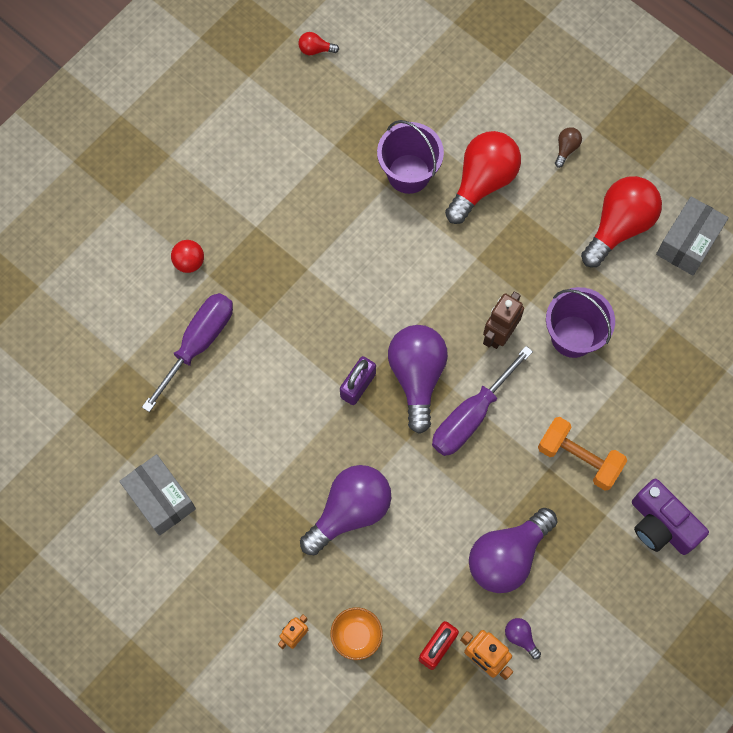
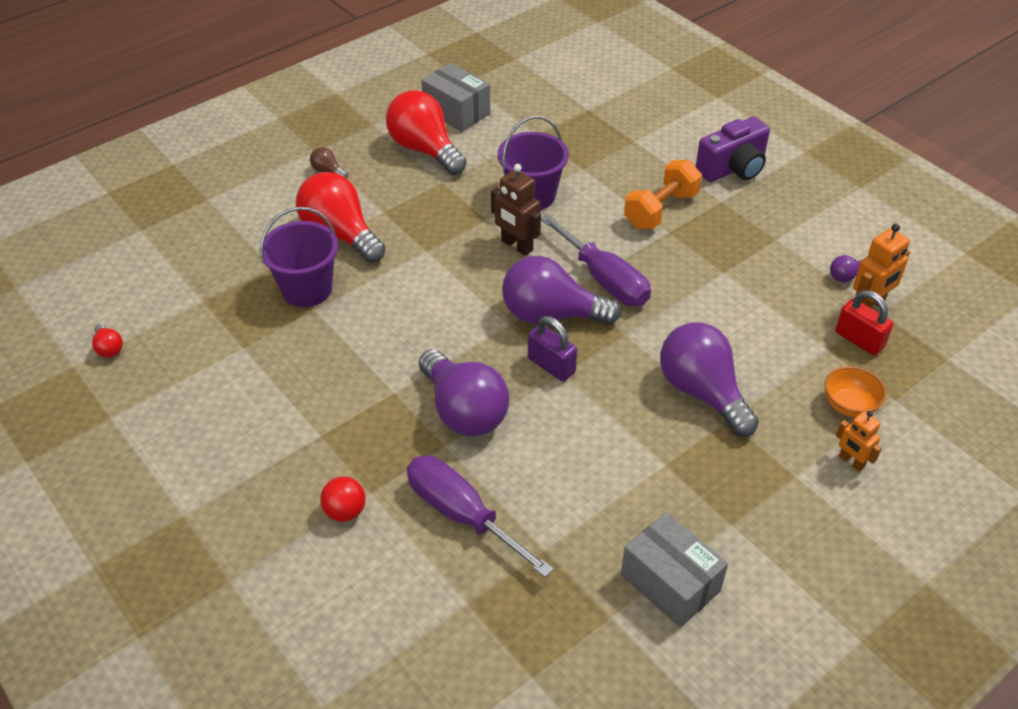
camera: 80 degrees left, 25 degrees down
(160, 499) = (670, 583): grey box -> grey box turned 75 degrees clockwise
(315, 49) = (109, 348): red light bulb -> red light bulb turned 45 degrees counterclockwise
(507, 556) = (760, 274): purple light bulb -> purple light bulb (464, 411)

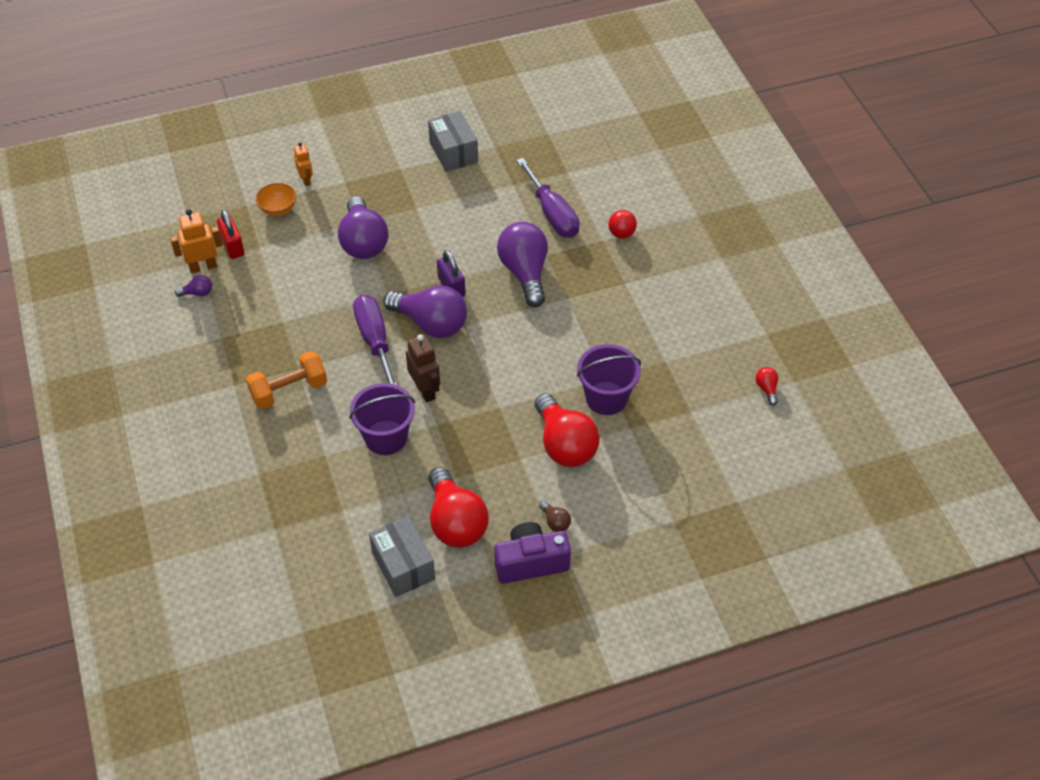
camera: 160 degrees left, 5 degrees up
(733, 168) = (197, 415): purple camera -> purple camera (531, 562)

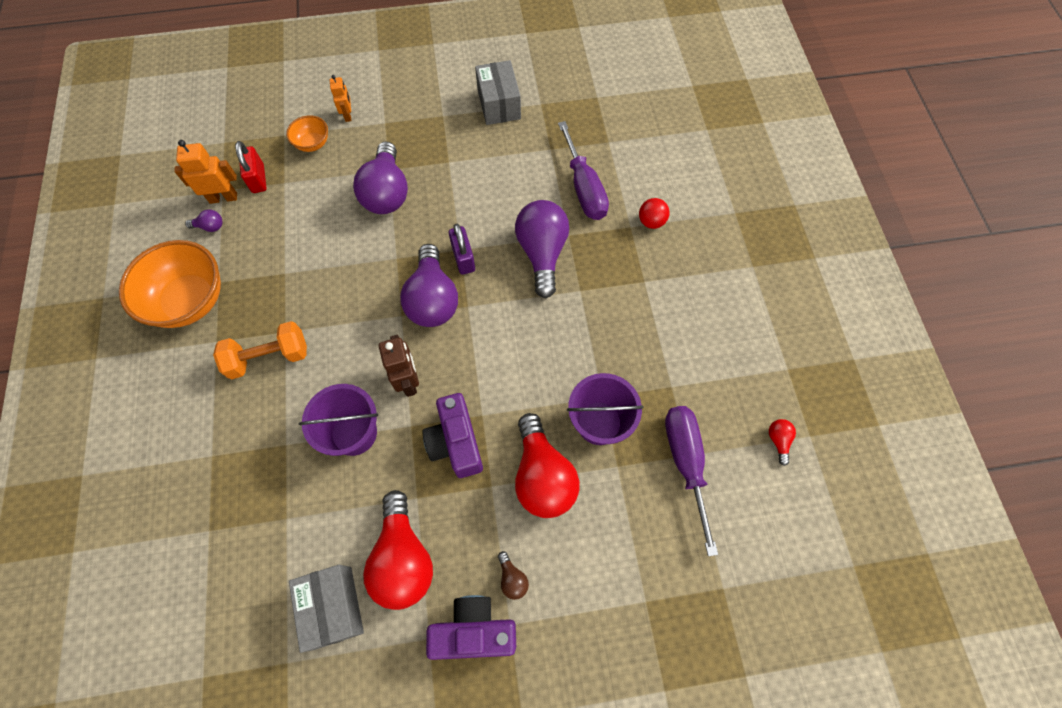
camera: 10 degrees right, 15 degrees up
(198, 356) = (190, 301): none -> orange bowl
(375, 341) = (371, 311): purple screwdriver -> purple screwdriver (685, 462)
(431, 324) = (432, 299): purple light bulb -> purple light bulb turned 45 degrees clockwise
(481, 431) = (456, 442): none -> purple camera

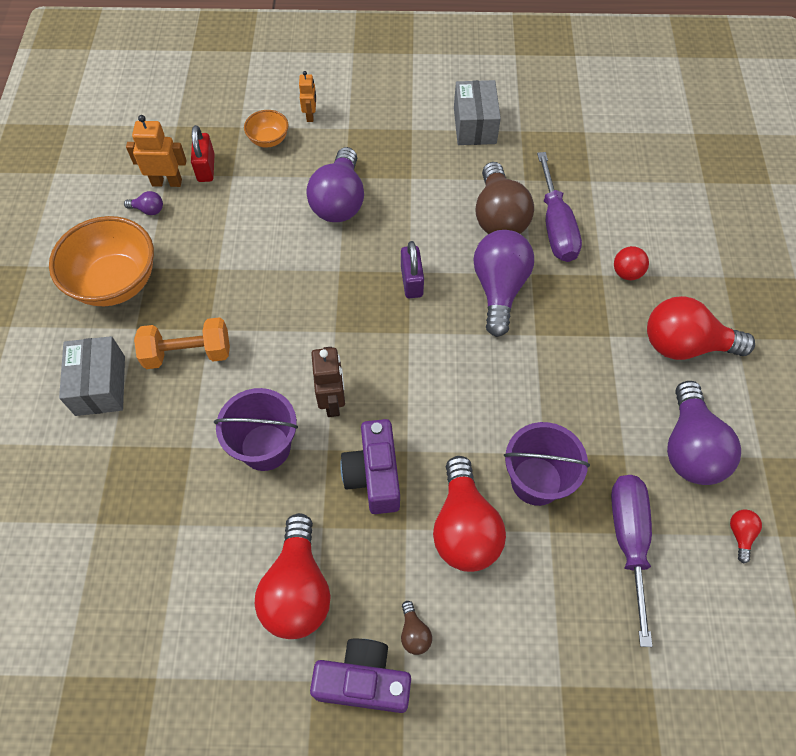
camera: 10 degrees right, 5 degrees down
(333, 607) = (214, 627): grey box -> grey box (100, 385)
(432, 299) = (371, 320): purple light bulb -> purple light bulb (690, 448)
(532, 187) = (499, 217): none -> brown light bulb
(709, 279) = (684, 345): none -> red light bulb

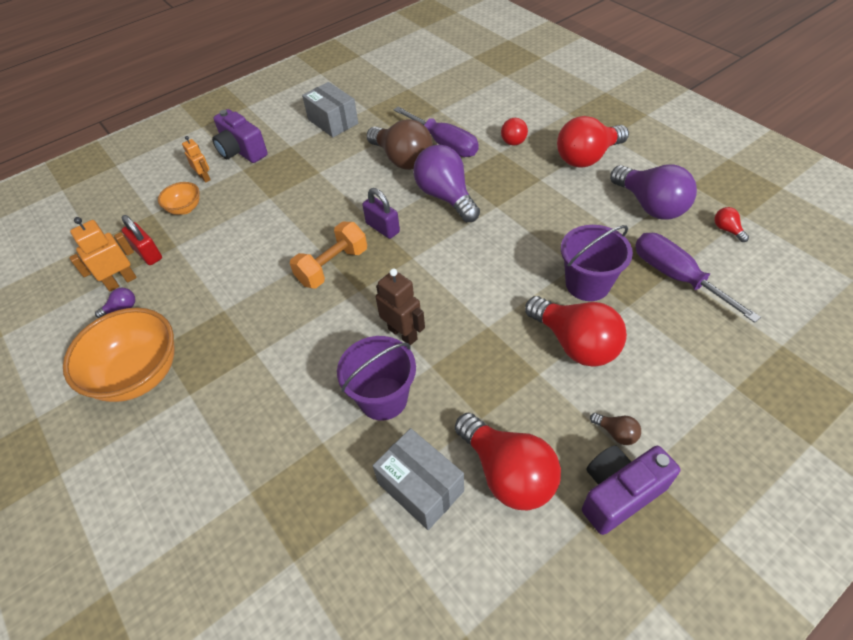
camera: 35 degrees left, 10 degrees down
(100, 385) = (196, 456): grey box -> grey box (420, 487)
(188, 353) = (254, 381): orange dumbbell -> orange dumbbell (332, 266)
(339, 201) = (280, 213): purple light bulb -> none
(374, 475) = (482, 357): purple camera -> purple camera (241, 151)

